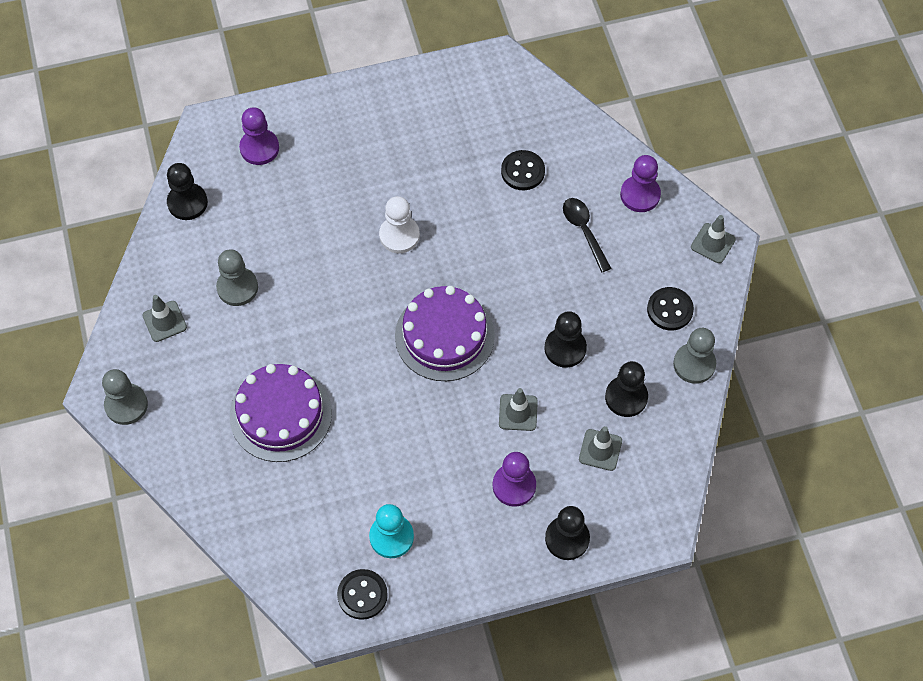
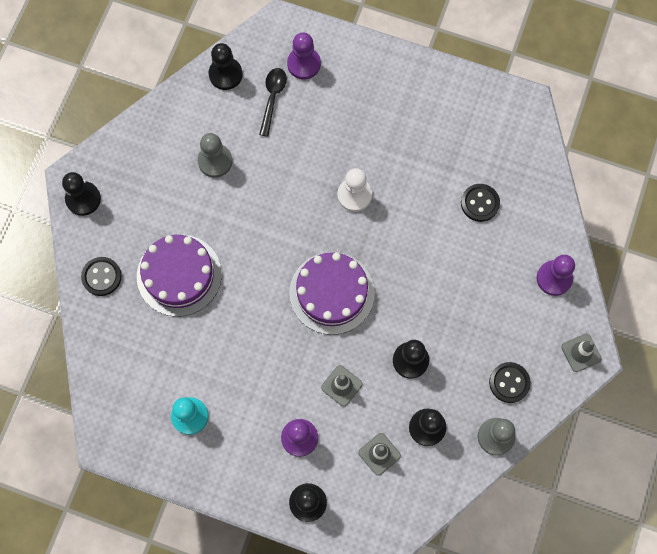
camera: 35 degrees right, 10 degrees up
(126, 405) = (83, 199): grey pawn -> black pawn
(164, 321) = (149, 154): grey traffic cone -> none
(362, 595) = (141, 444): black button -> black button (101, 277)
(584, 231) = (491, 279): black spoon -> black spoon (272, 98)

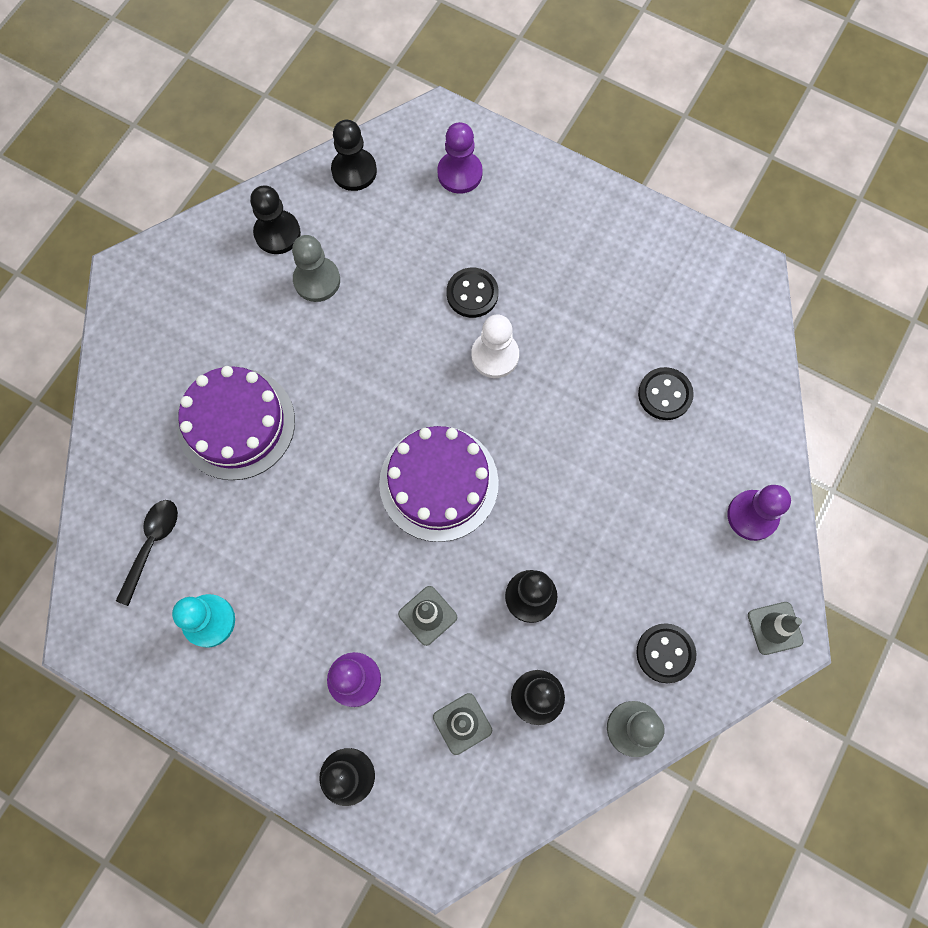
camera: 10 degrees right, 0 degrees up
(83, 199) = (132, 301): black pawn -> black pawn (277, 233)
(101, 277) = (133, 408): black button -> black button (472, 294)
(272, 98) = (409, 211): black spoon -> black spoon (151, 545)

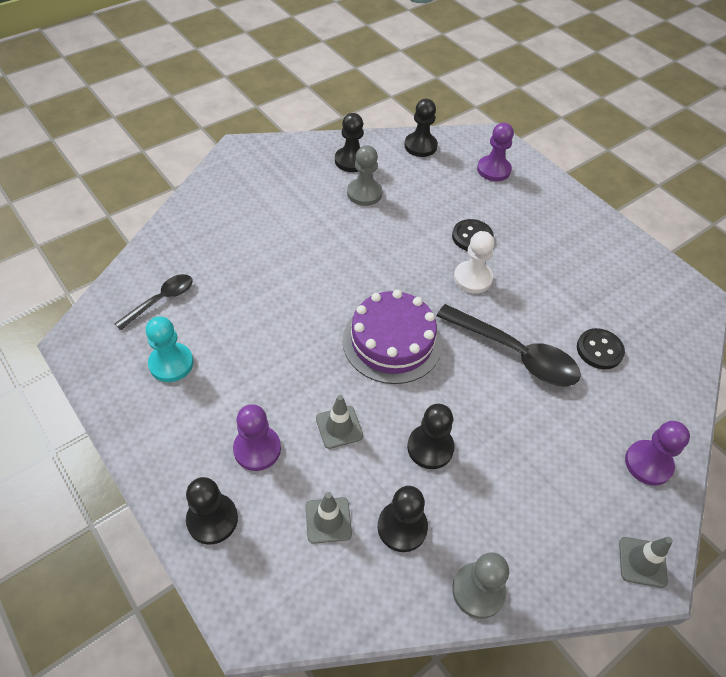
camera: 20 degrees right, 20 degrees down
(236, 423) = (263, 252): purple cake -> none
(577, 439) = (515, 353): none -> black spoon
(665, 653) = (531, 540): black button -> none

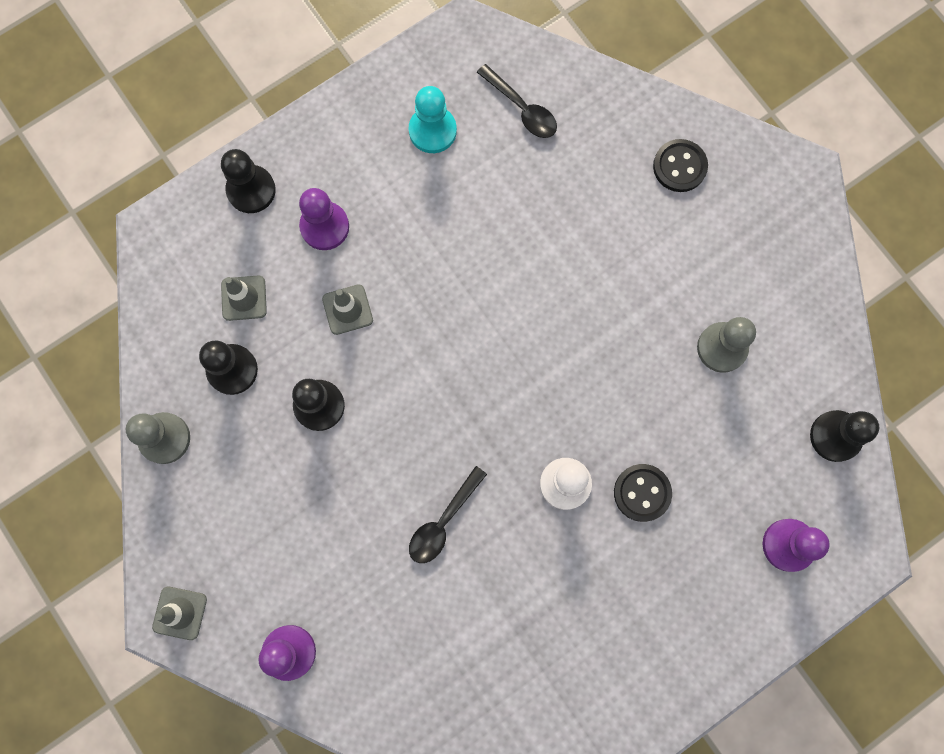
camera: 95 degrees right, 25 degrees up
(351, 161) = (791, 331): black pawn -> none
(392, 341) = (462, 372): purple cake -> none
(515, 353) = (443, 521): black spoon -> black spoon, size x0.59
(599, 350) = (448, 633): black button -> black button (679, 166)

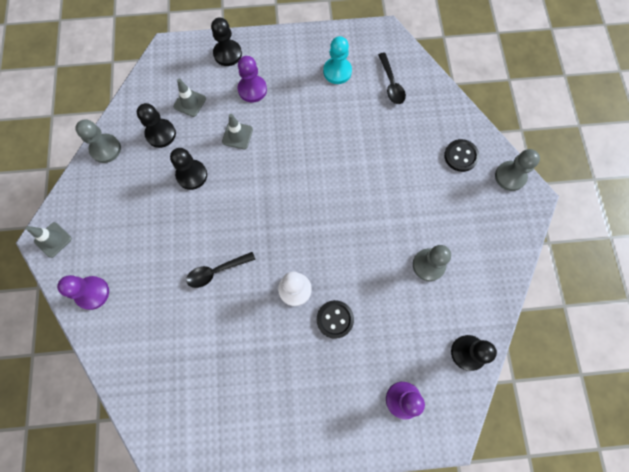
camera: 30 degrees right, 5 degrees down
(761, 160) = (510, 176): none -> grey pawn

